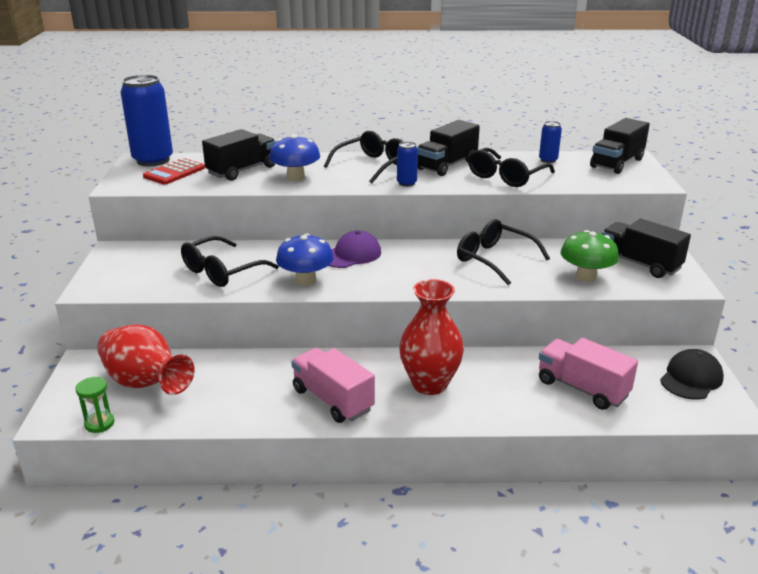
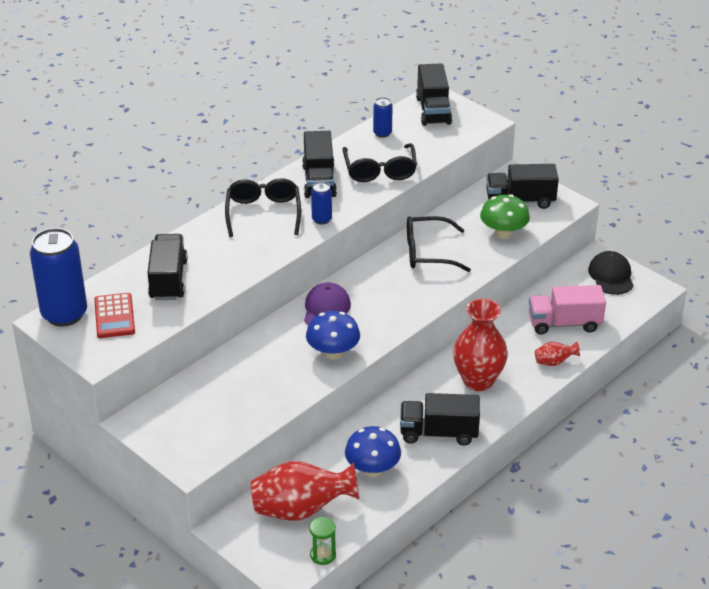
camera: 45 degrees left, 10 degrees up
(221, 271) = (259, 385): black glasses -> none
(295, 177) = (227, 262): blue mushroom -> blue mushroom (372, 469)
(332, 400) = (438, 433): pink truck -> black truck
(524, 411) = (554, 362): none -> red vase

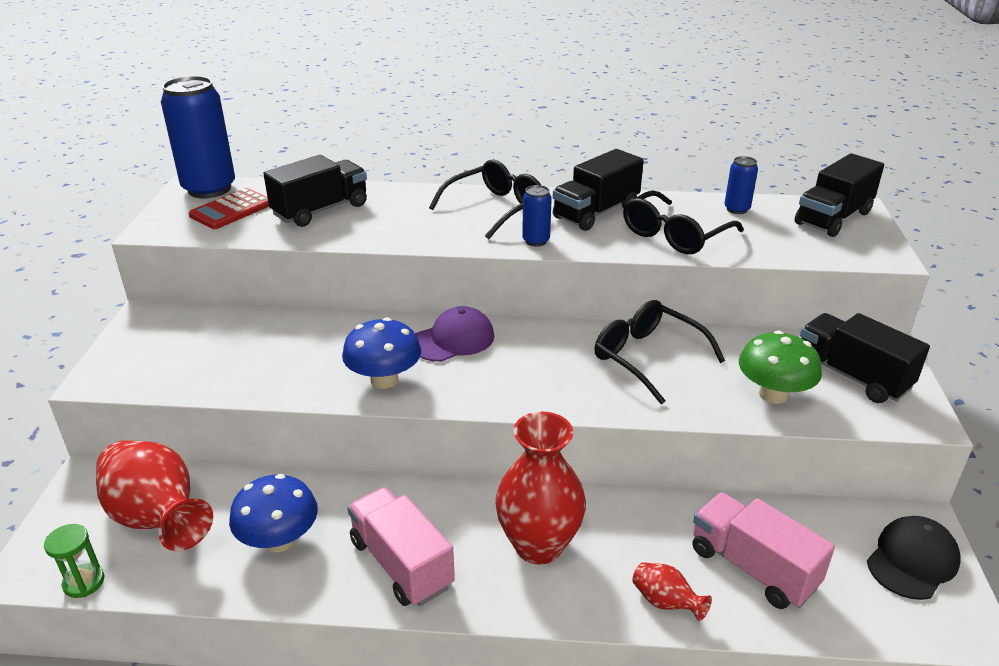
camera: 50 degrees right, 5 degrees down
(438, 433) = (401, 564): black truck -> pink truck

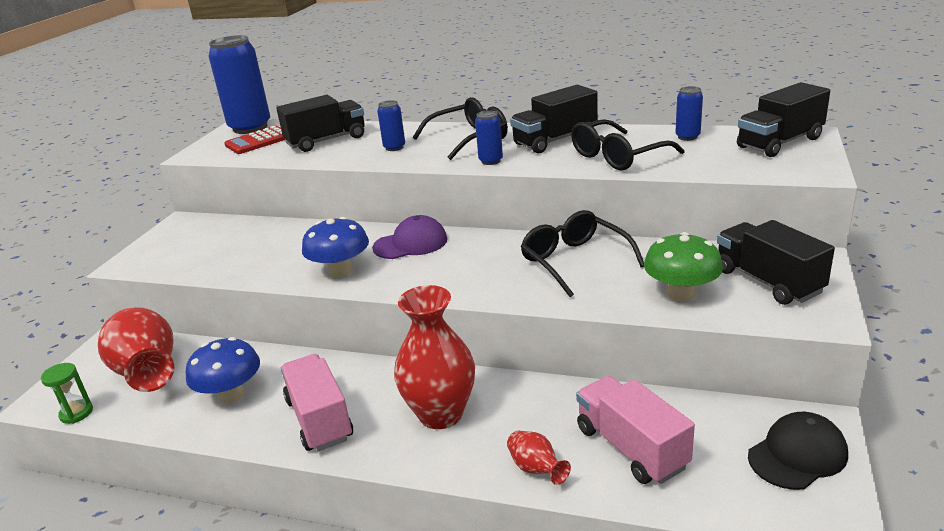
camera: 15 degrees right, 5 degrees down
(411, 221) = (394, 147): none -> blue can

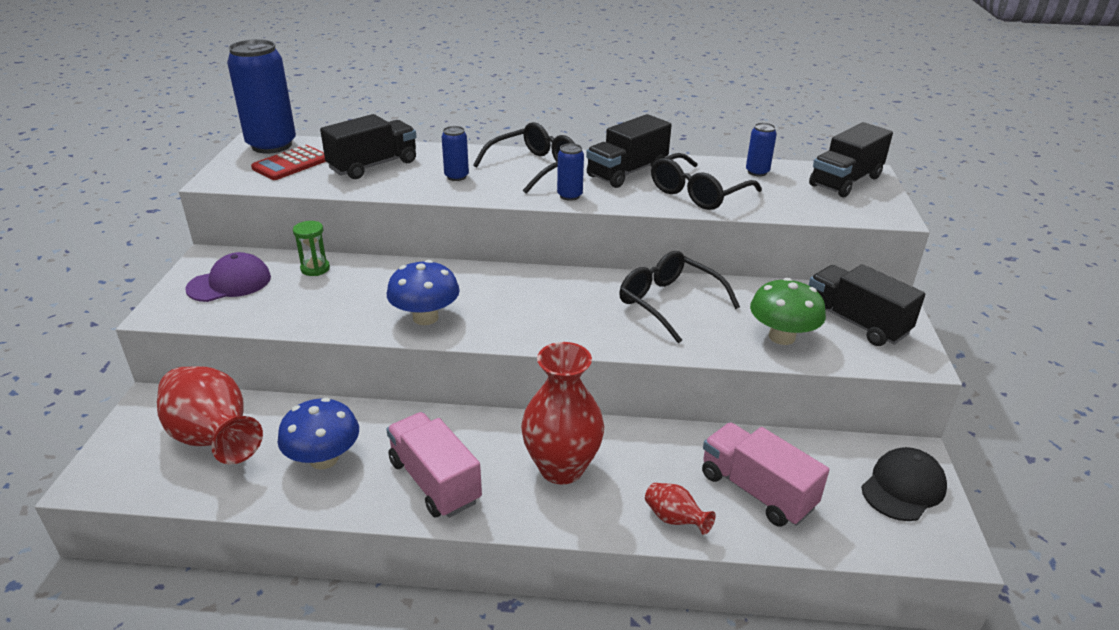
camera: 15 degrees left, 5 degrees up
(76, 413) = (143, 492): green hourglass -> green hourglass (315, 269)
(410, 243) = (491, 284): purple cap -> purple cap (229, 283)

